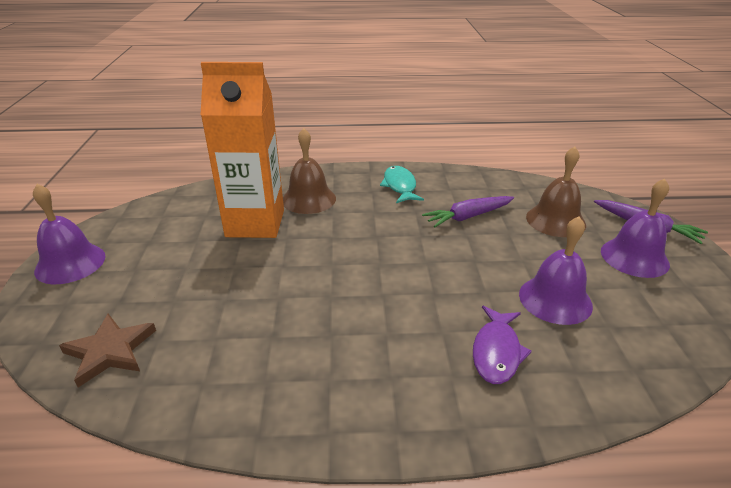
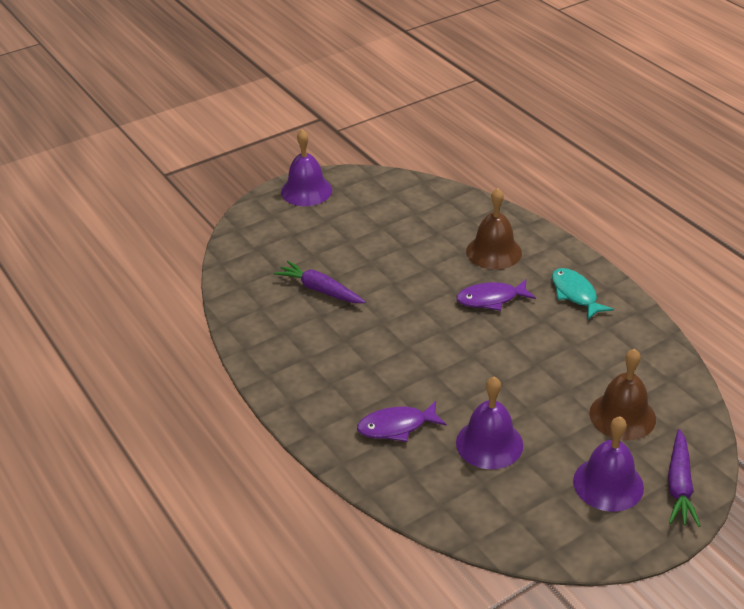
camera: 60 degrees right, 5 degrees up
(110, 351) = (253, 258): brown star -> none
(255, 223) = (430, 242): orange carton -> none
(365, 223) = (491, 299): none -> purple fish
(400, 186) = (575, 294): turquoise fish -> turquoise fish turned 75 degrees counterclockwise
(468, 217) = (566, 356): purple carrot -> purple carrot (320, 290)

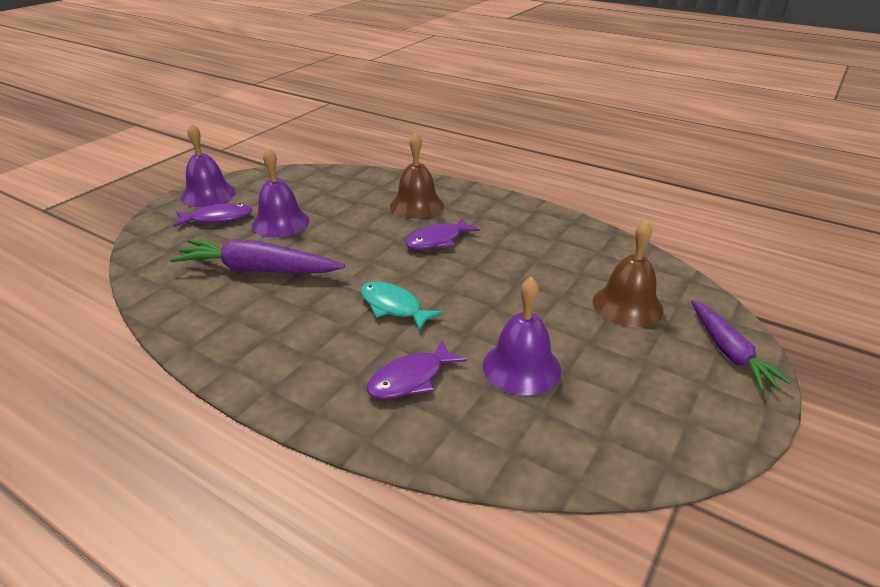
camera: 25 degrees left, 5 degrees down
(305, 222) = (217, 218): none -> purple fish
(320, 290) = (258, 270): purple carrot -> purple carrot, size x1.51
(575, 294) = (510, 221): turquoise fish -> turquoise fish (393, 307)
(608, 484) = (666, 371): purple bell -> purple bell (280, 223)

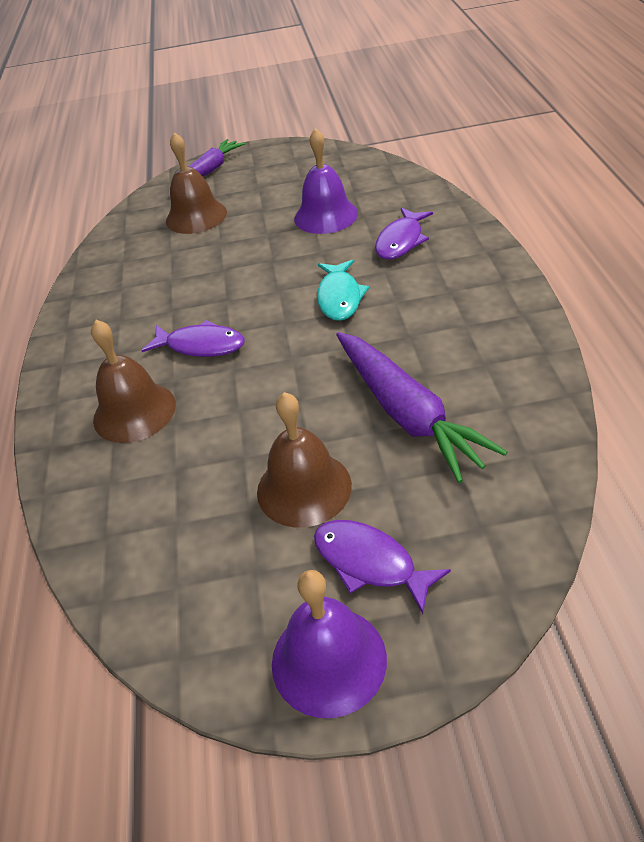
camera: 125 degrees left, 10 degrees up
(280, 223) = (304, 488): purple bell -> brown bell
(411, 379) = (401, 241): purple fish -> purple fish turned 105 degrees clockwise

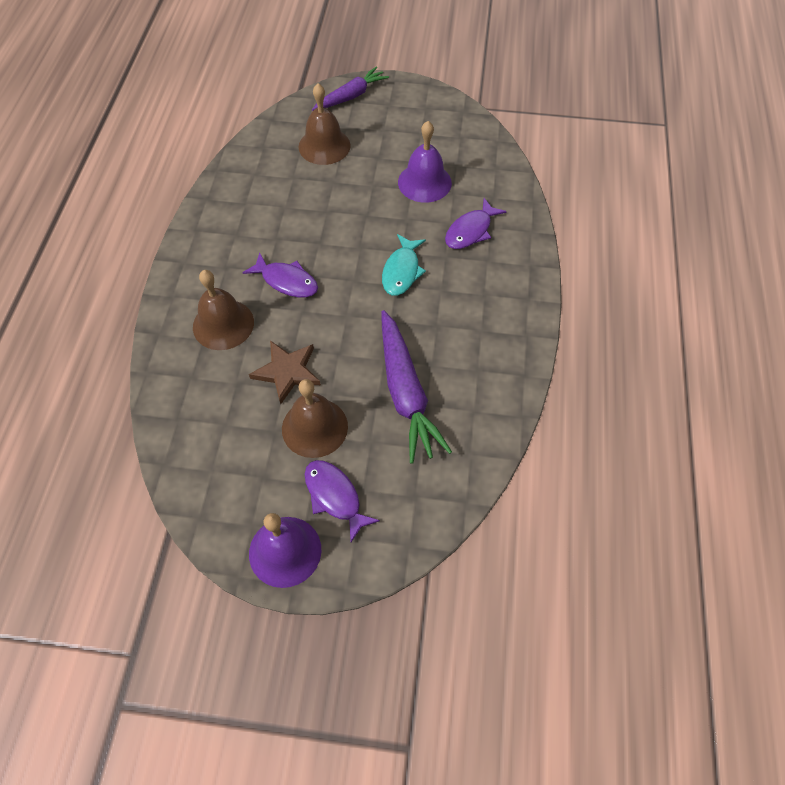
camera: 10 degrees right, 15 degrees up
(240, 437) = (287, 372): none -> brown star

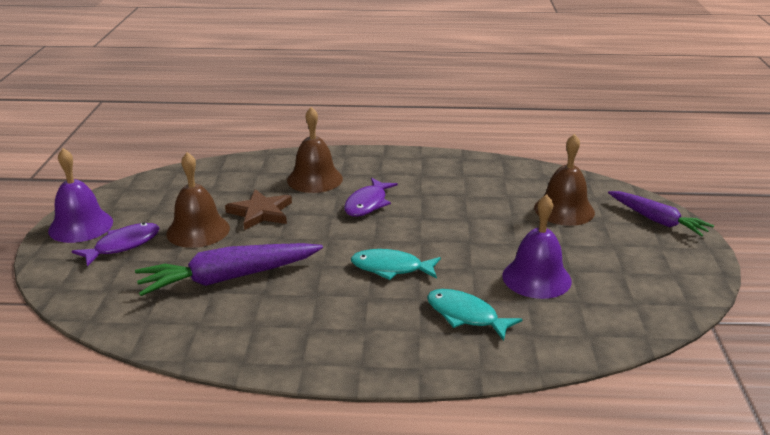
camera: 85 degrees right, 30 degrees down
(470, 231) = (466, 316): purple fish -> turquoise fish

